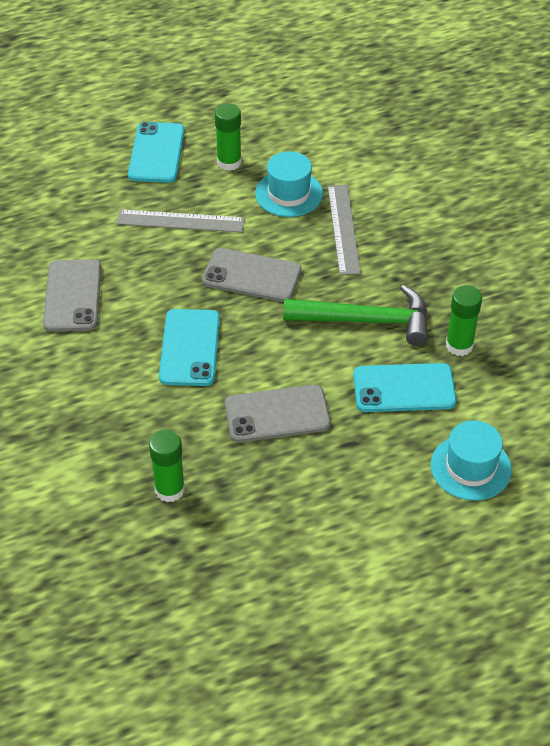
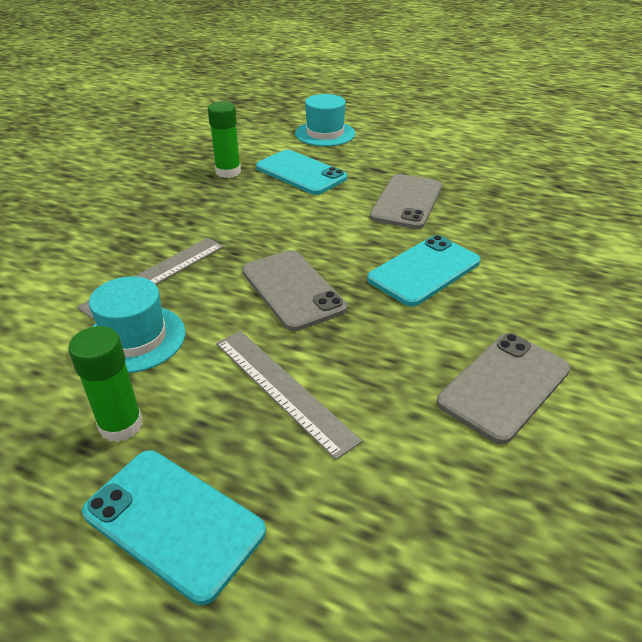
camera: 135 degrees left, 10 degrees down
(157, 153) = (173, 521): turquoise phone -> turquoise phone turned 75 degrees clockwise
(169, 489) = (537, 205): green glue stick -> none
(277, 414) = (406, 202): grey phone -> grey phone turned 75 degrees clockwise
(366, 320) = (259, 212): green hammer -> none

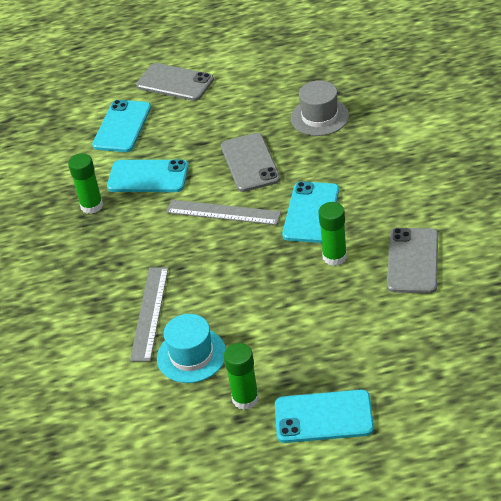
camera: 30 degrees left, 5 degrees up
(282, 389) = (306, 331): grey ruler -> grey ruler (223, 212)
(292, 290) = (247, 271): grey phone -> grey phone (175, 83)
(325, 134) = (122, 126): turquoise hat -> turquoise phone
(405, 327) = (334, 257): none -> green glue stick
(520, 196) = (319, 117): none -> grey hat

